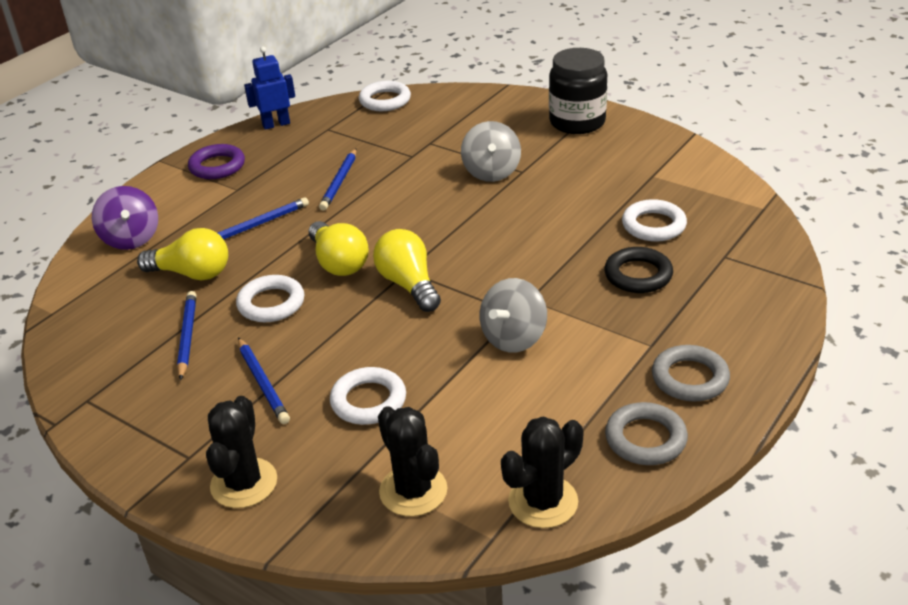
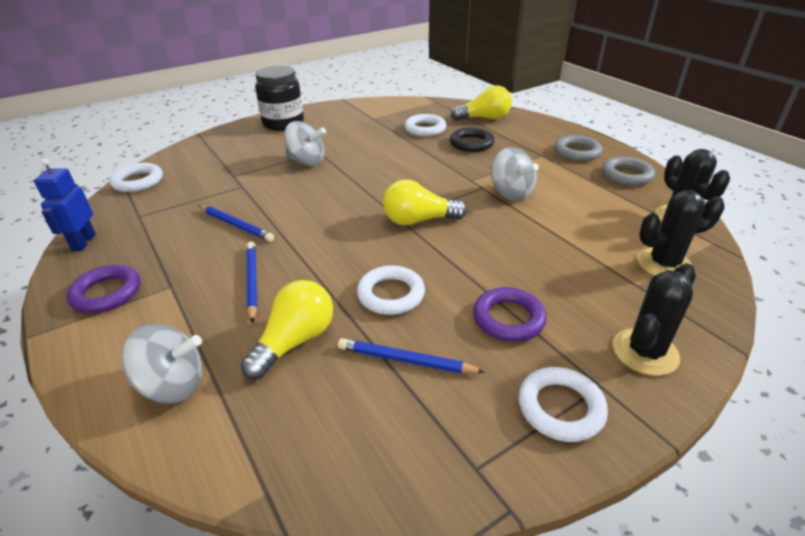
camera: 70 degrees left, 0 degrees up
(131, 239) = (173, 385): purple spinning top -> grey spinning top
(244, 483) = (645, 352): black cactus -> black cactus turned 75 degrees counterclockwise
(262, 383) = (508, 318): blue pencil -> purple ring
(338, 262) = (359, 247): yellow light bulb -> yellow light bulb (484, 118)
(368, 401) = (555, 265): white ring -> white ring (560, 408)

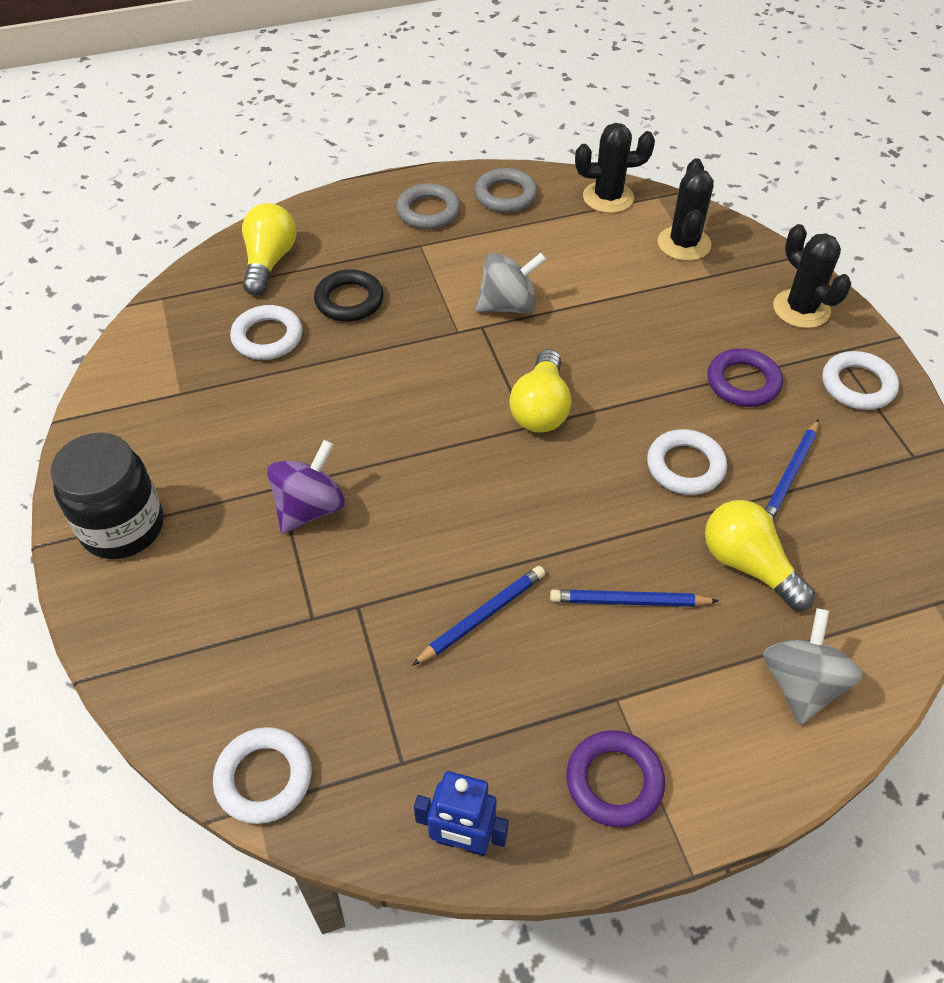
camera: 75 degrees left, 15 degrees up
(306, 161) = (310, 508): grey spinning top -> purple spinning top

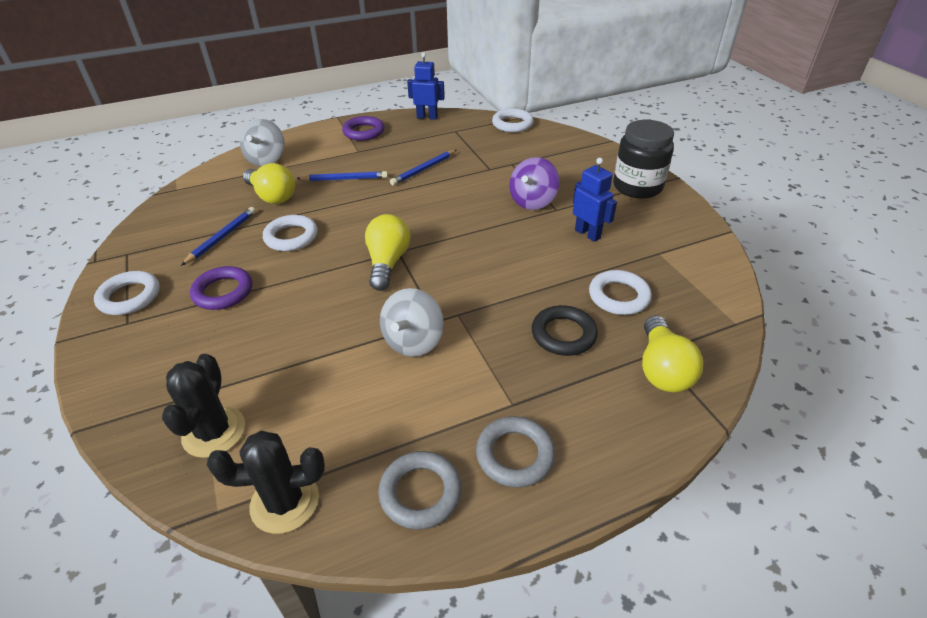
camera: 175 degrees right, 10 degrees down
(256, 433) = (588, 234): none -> blue robot
(508, 305) = (413, 341): grey spinning top -> grey spinning top turned 45 degrees counterclockwise
(801, 309) = (131, 361): black cactus -> none

